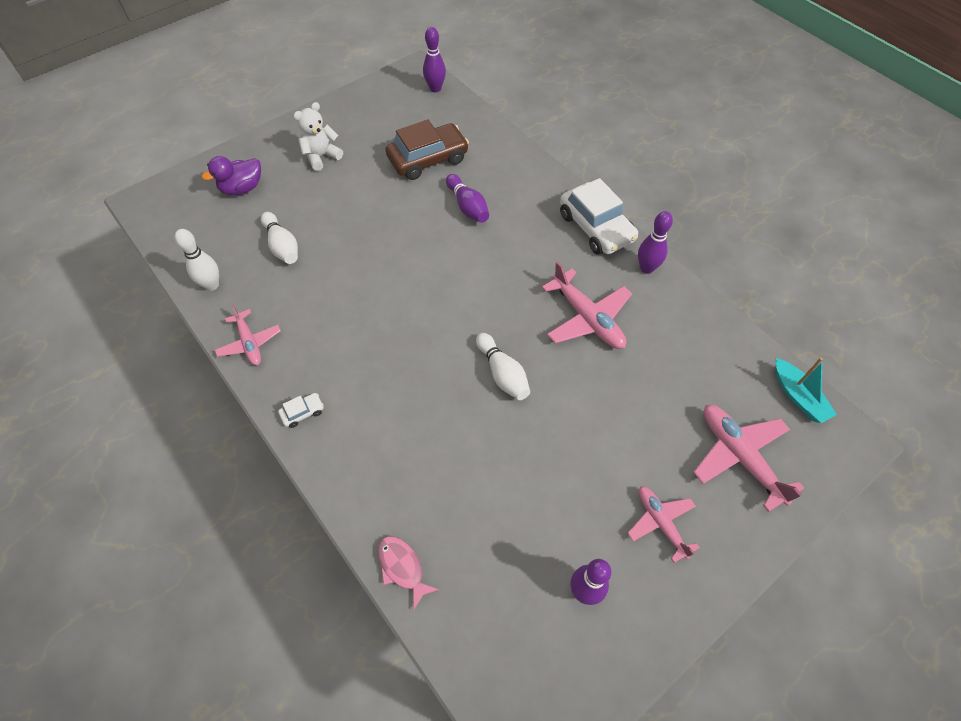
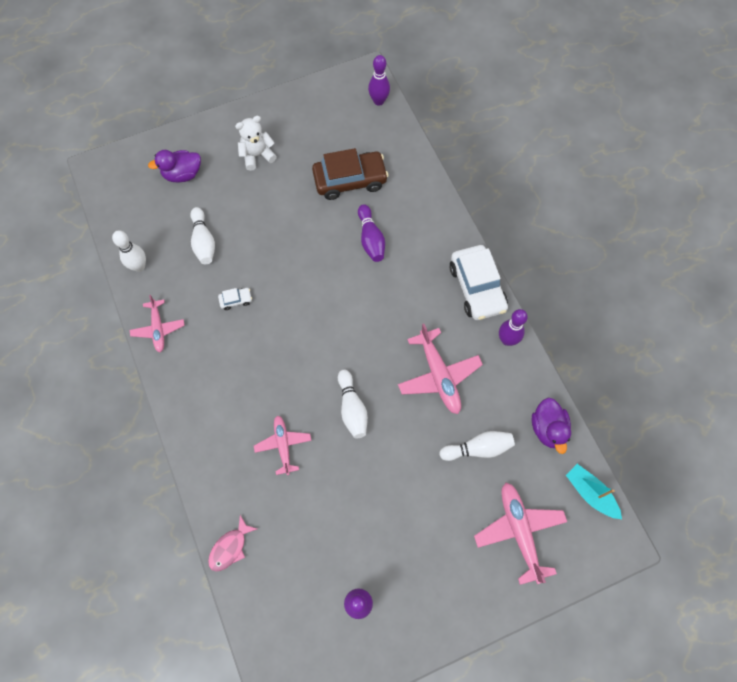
camera: 15 degrees right, 10 degrees up
(302, 412) = (186, 401): white car -> white car (236, 300)
(402, 567) = (230, 547): pink fish -> pink fish turned 120 degrees counterclockwise
(658, 381) = (478, 448): none -> white bowling pin
(660, 523) = (435, 567): pink plane -> pink plane (283, 445)
(725, 343) = (548, 429): none -> purple duck
(798, 396) = (590, 493): turquoise boat -> turquoise boat turned 150 degrees clockwise

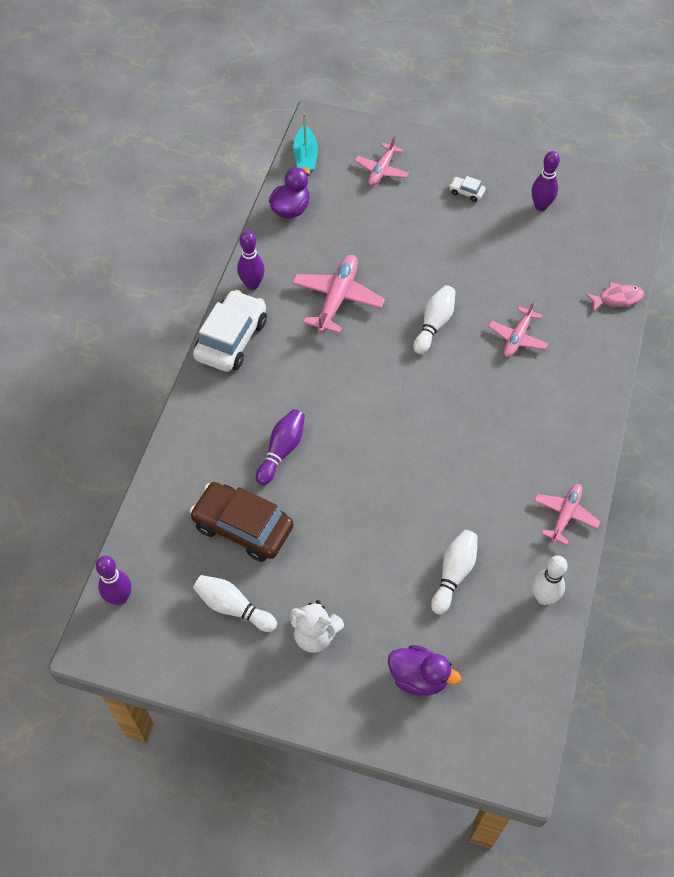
camera: 140 degrees left, 10 degrees down
(236, 300) = (466, 488): white car -> white car (466, 192)
(478, 448) = (358, 232): white bowling pin -> white bowling pin (233, 607)
(519, 531) = (381, 170): pink plane -> pink plane, size x0.64

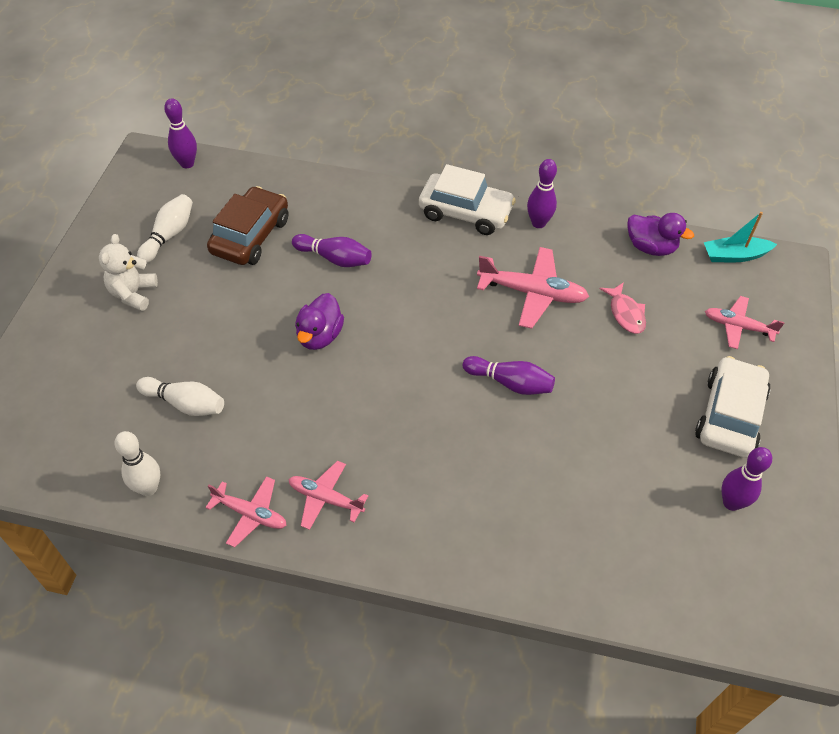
camera: 85 degrees right, 5 degrees down
(419, 677) = (76, 375): purple duck -> purple duck (319, 336)
(434, 324) = (510, 383): white bowling pin -> purple bowling pin
(466, 192) = (729, 415): white car -> white car, size x2.37
(517, 338) = (502, 469): pink plane -> pink plane (325, 498)
(617, 298) = (587, 594): pink fish -> pink fish (626, 313)

